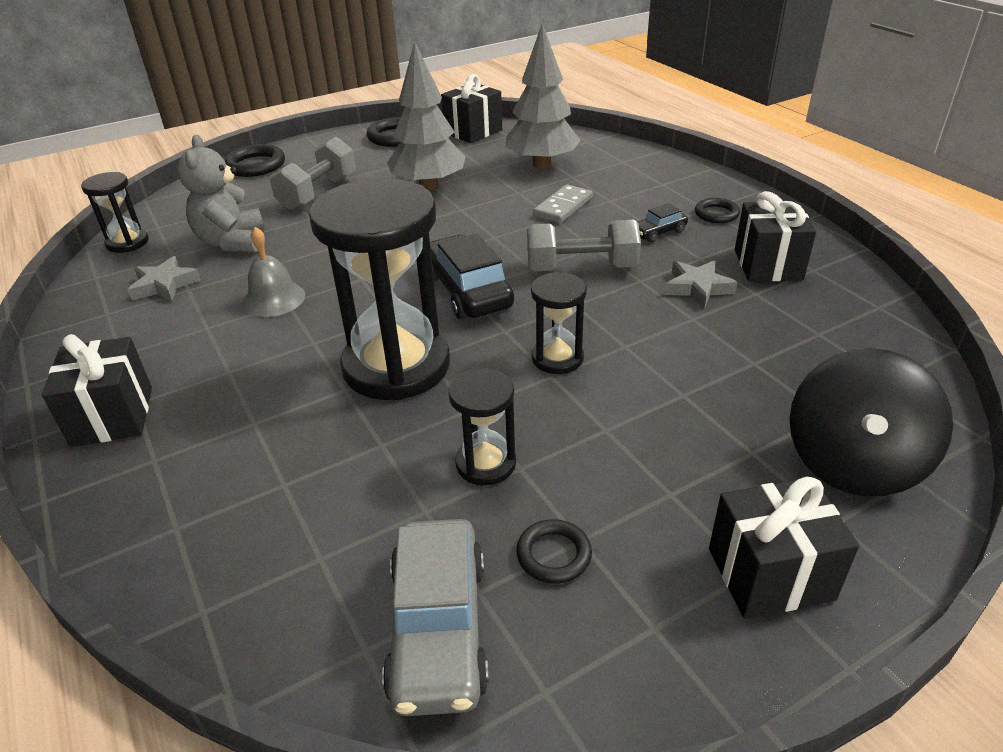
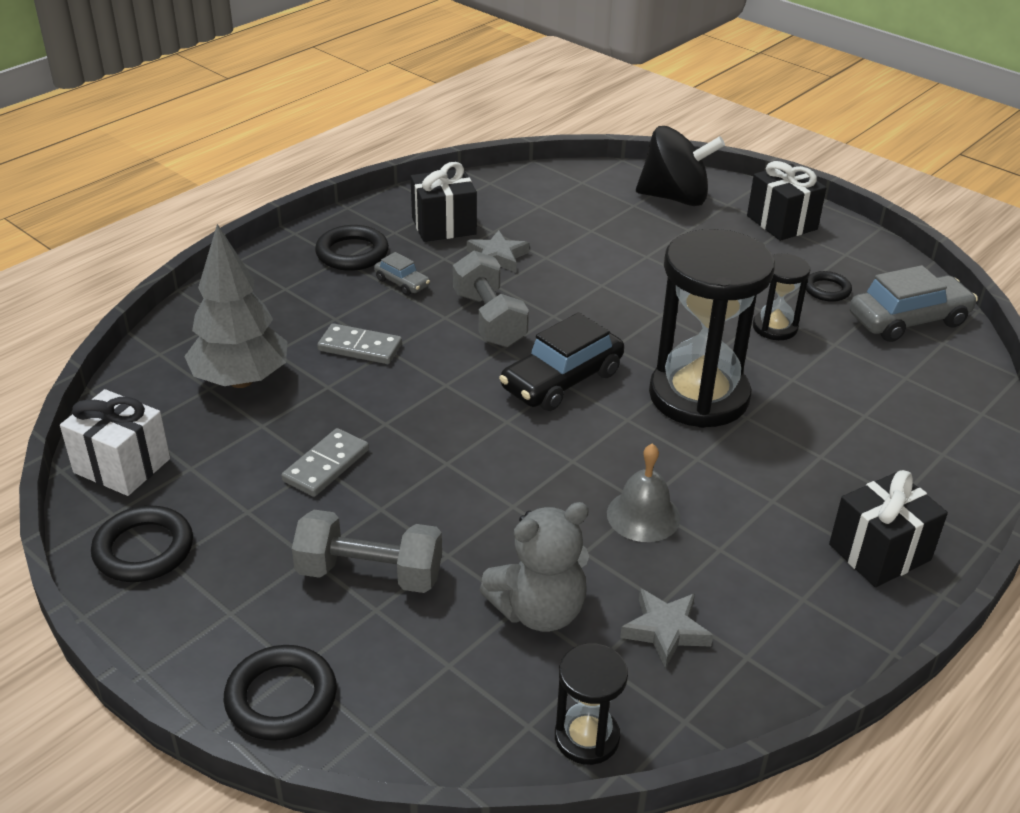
camera: 110 degrees left, 0 degrees up
(429, 186) = (326, 465): grey tree -> grey domino
(473, 131) = (122, 466): black gift -> white gift
(557, 358) = (637, 314): black hourglass -> none
(658, 232) = (402, 283): black car -> grey car
(716, 214) = (352, 253): black ring -> black ring, size x1.59

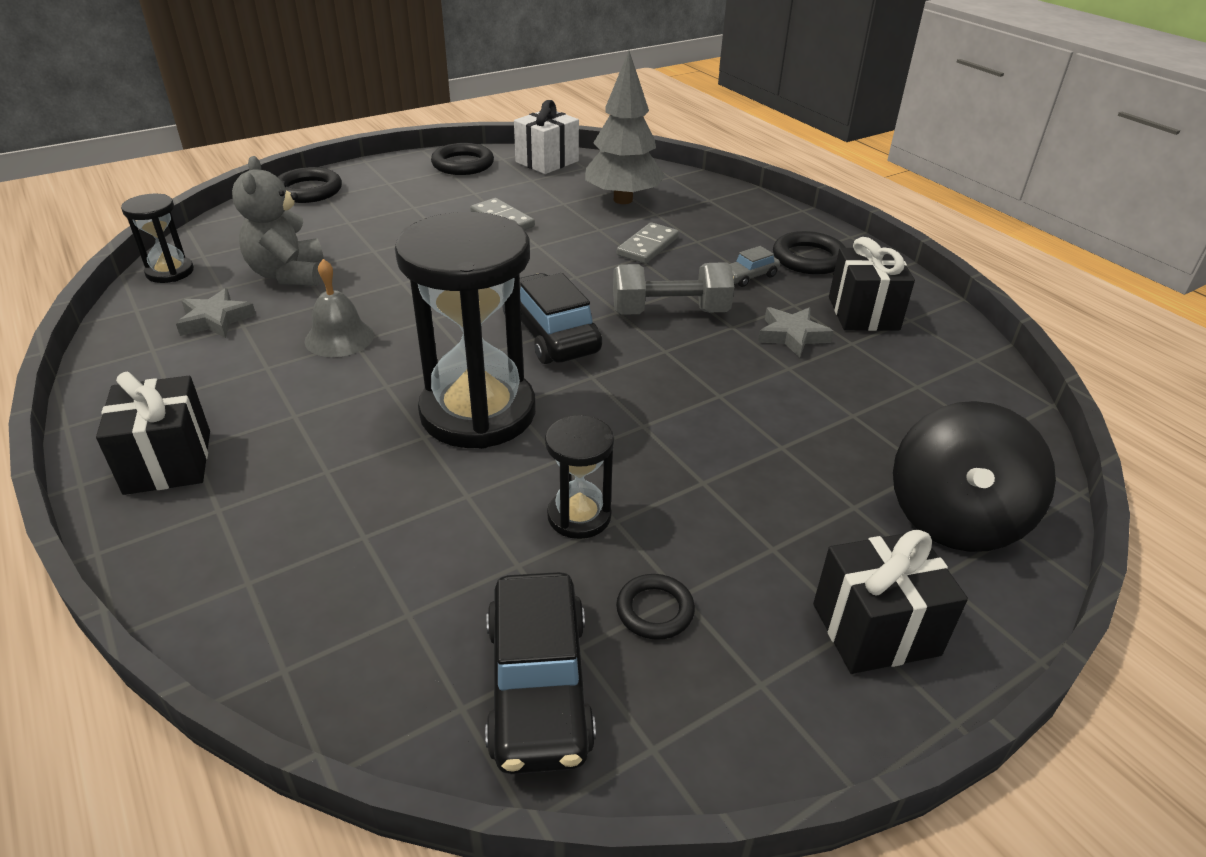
camera: 105 degrees right, 0 degrees up
(370, 573) = (381, 223): grey dumbbell -> none
(908, 320) = (538, 685): grey car -> black car

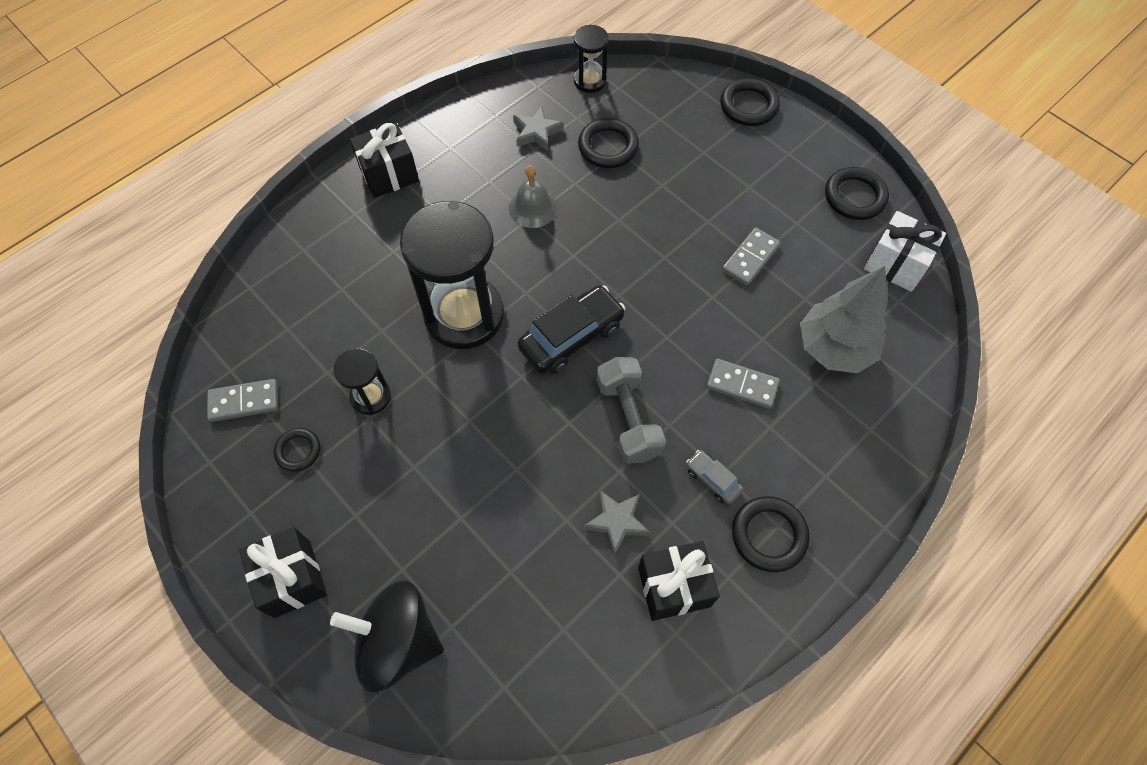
camera: 80 degrees right, 25 degrees up
(288, 274) = (608, 147): grey teddy bear -> black ring
(538, 685) = (244, 401): black car -> grey domino

